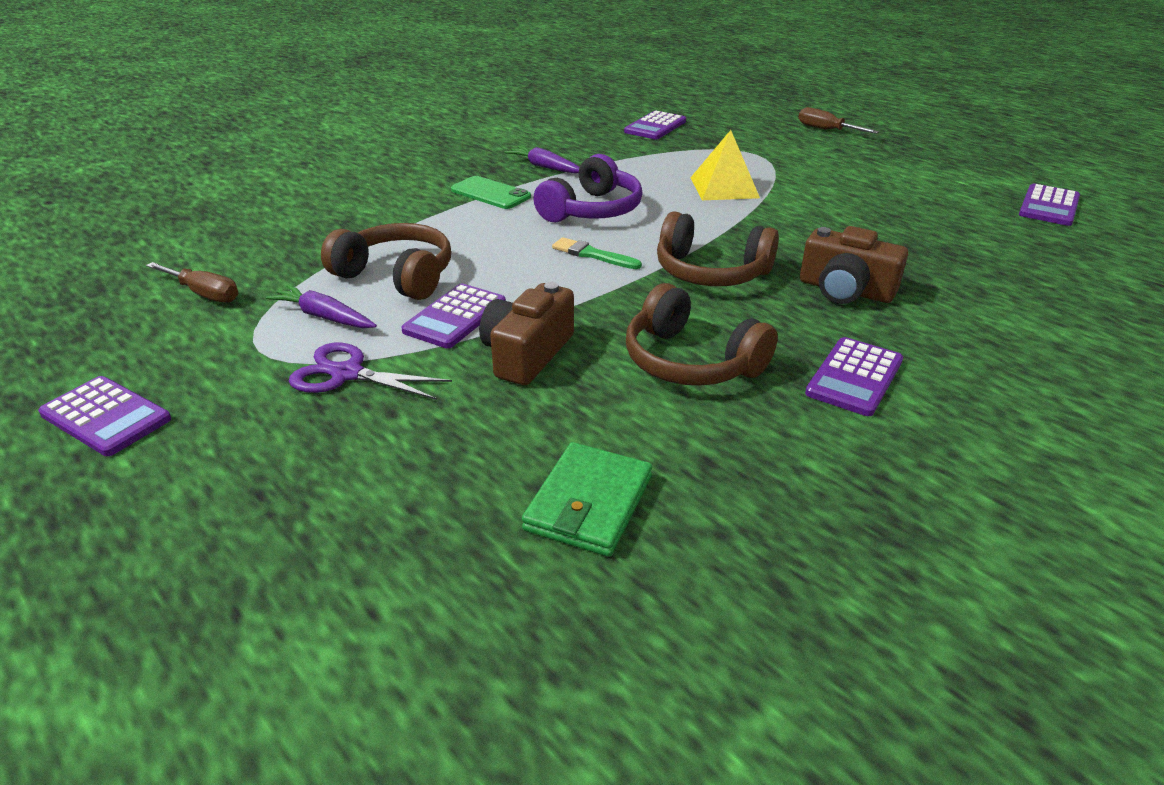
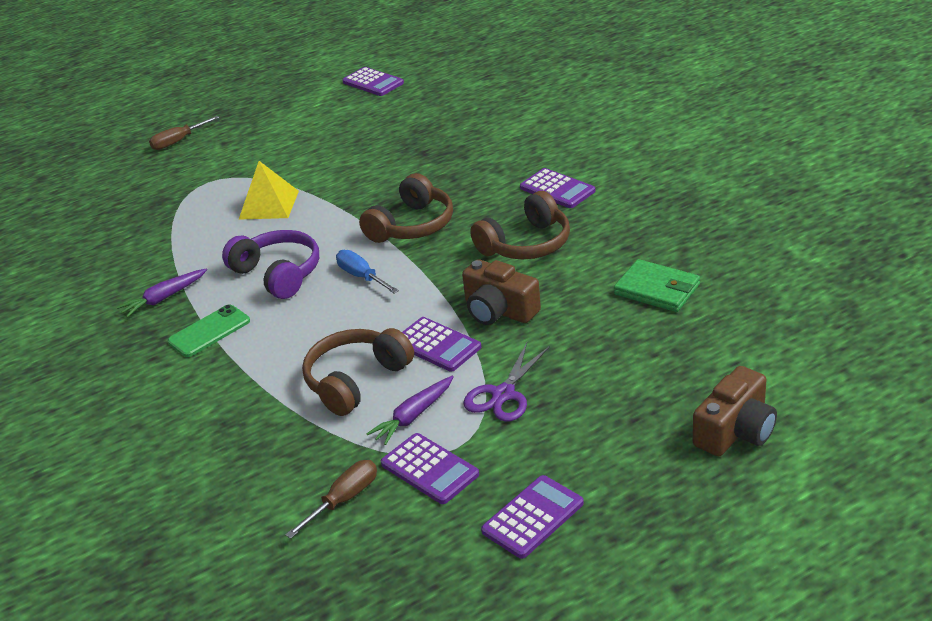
camera: 75 degrees left, 0 degrees up
(593, 255) = (362, 277): green brush -> blue screwdriver
(655, 126) = (103, 228): purple calculator -> purple calculator (429, 469)
(845, 290) = (457, 176): brown camera -> brown camera (735, 431)

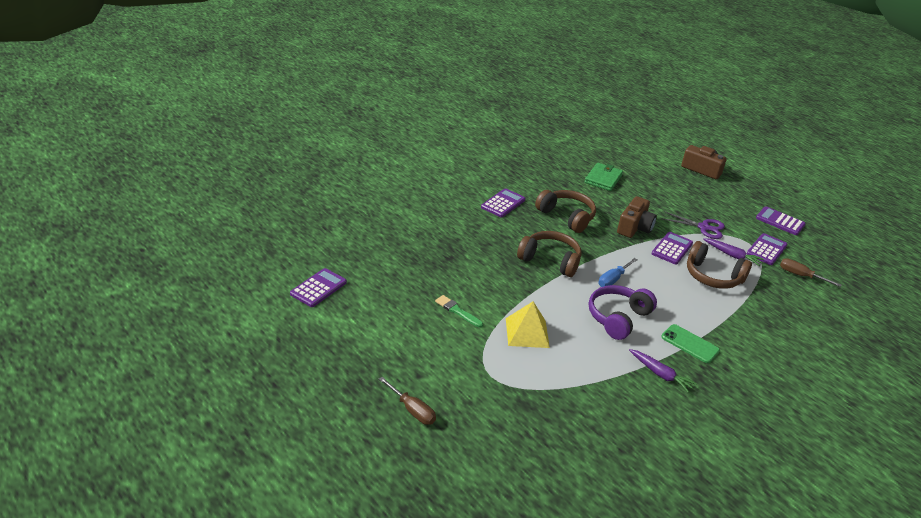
camera: 105 degrees left, 0 degrees up
(318, 160) = (457, 311): none -> green brush

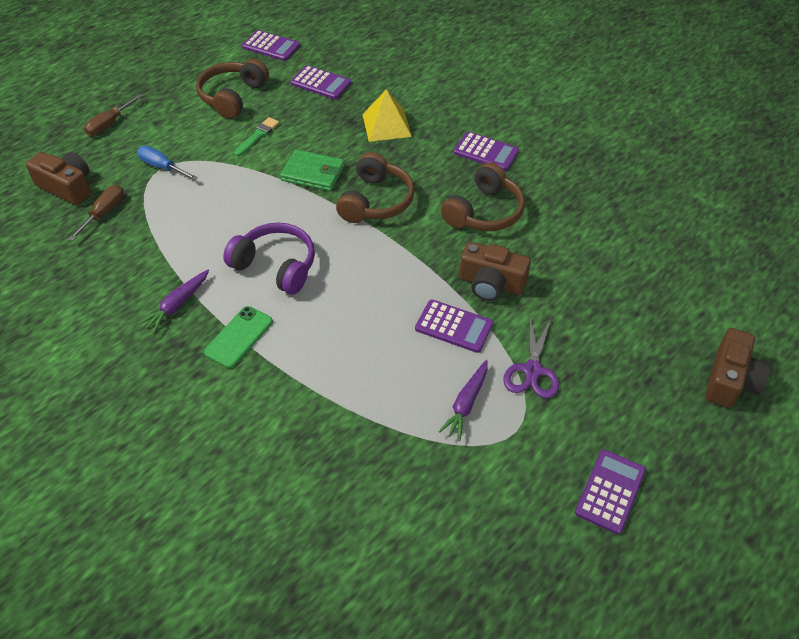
camera: 85 degrees right, 15 degrees up
(508, 444) = (67, 187): none -> brown camera
(527, 333) = (232, 189): yellow pyramid -> yellow pyramid (386, 125)
(603, 179) = (611, 248): green wallet -> green wallet (313, 173)
(613, 279) = (355, 261): blue screwdriver -> blue screwdriver (162, 167)
(712, 276) = (399, 373): brown headphones -> brown headphones (232, 96)
(766, 250) = (504, 457): purple calculator -> purple calculator (320, 83)
(800, 275) = (444, 501): brown screwdriver -> brown screwdriver (104, 213)

